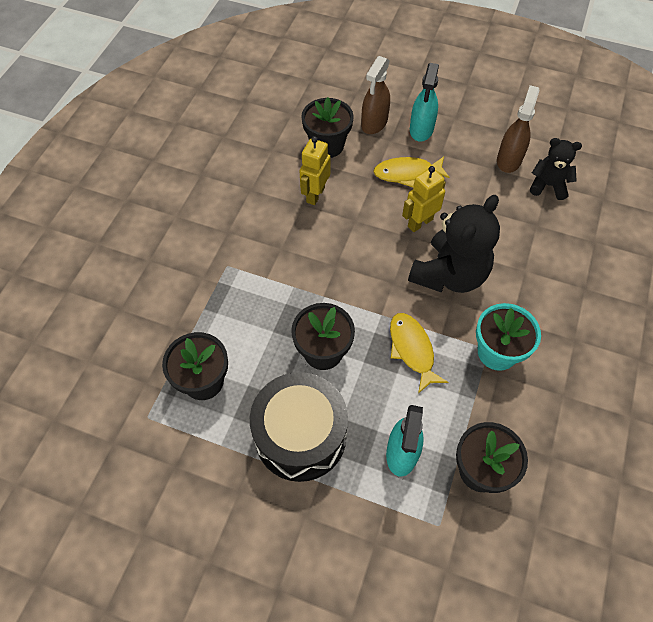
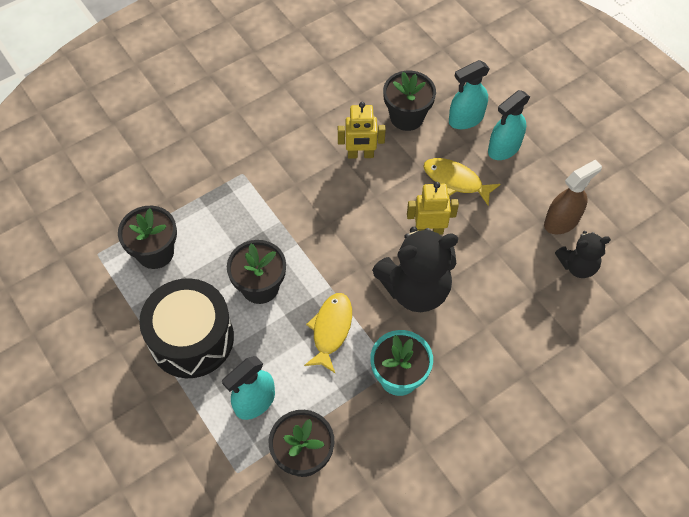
camera: 35 degrees right, 0 degrees up
(315, 195) = (360, 155): yellow robot -> yellow robot turned 150 degrees counterclockwise
(374, 123) = (465, 119): brown spray bottle -> turquoise spray bottle
(548, 185) = (577, 266): black teddy bear -> black teddy bear turned 120 degrees clockwise

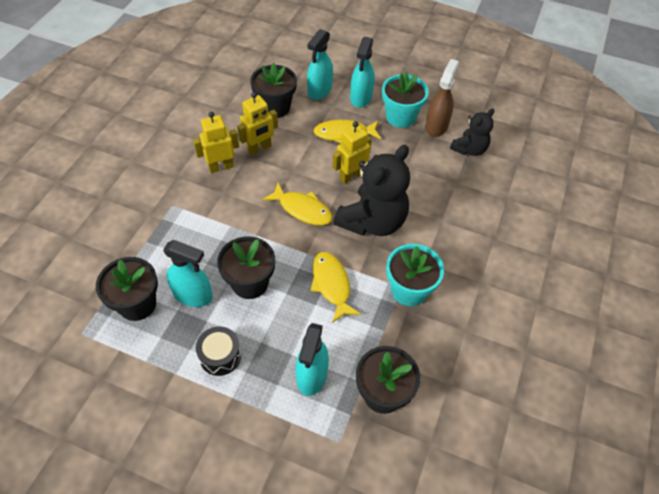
camera: 35 degrees left, 5 degrees down
(191, 338) = (220, 356): black drum -> black drum, size x0.49
(205, 270) = (193, 295): none -> turquoise spray bottle
(311, 156) = (221, 167): none -> yellow robot
(357, 240) = (302, 209): none -> yellow fish
(530, 191) = (400, 117): none -> turquoise flower pot

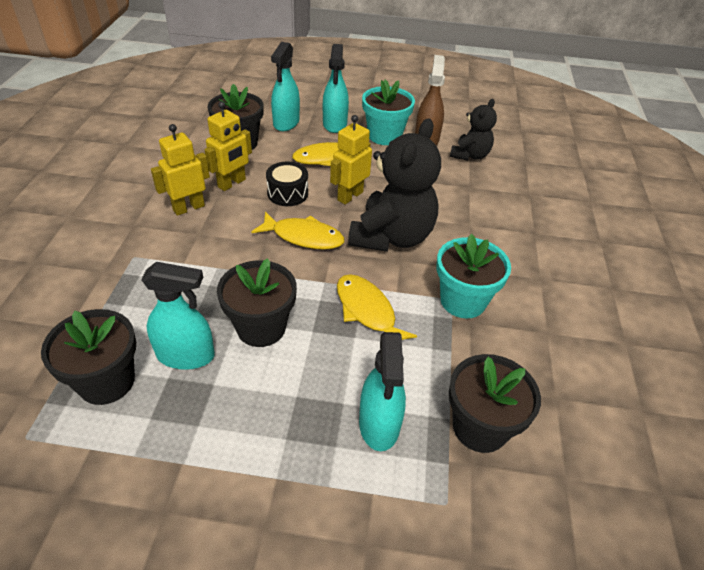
camera: 15 degrees left, 10 degrees down
(220, 356) = (244, 425): black drum -> black drum (287, 193)

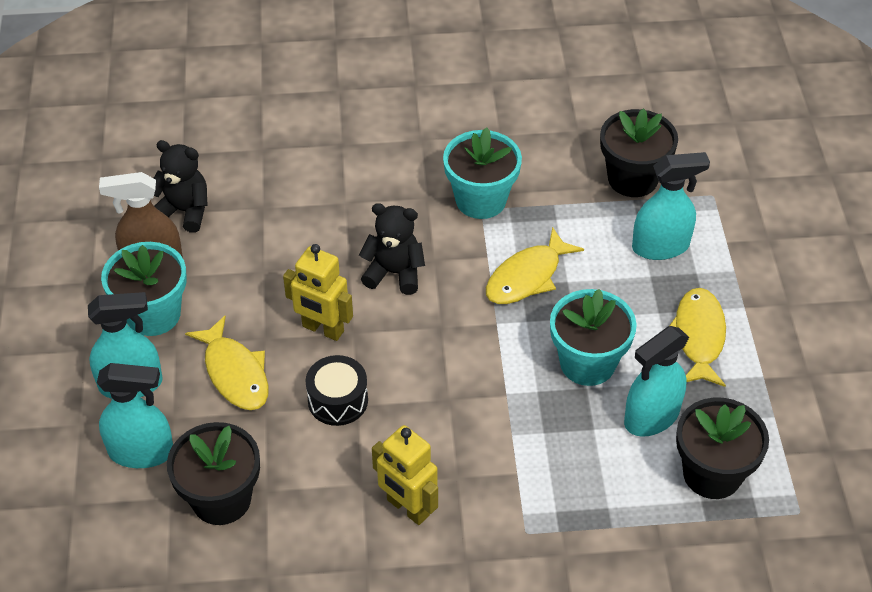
camera: 100 degrees left, 5 degrees up
(186, 355) = (651, 417): turquoise spray bottle -> turquoise spray bottle turned 120 degrees counterclockwise
(232, 183) = (334, 474): yellow robot -> none
(261, 327) = (587, 363): black flower pot -> turquoise flower pot
(303, 237) = (424, 360): yellow fish -> yellow fish (698, 336)
(392, 237) = (394, 273): black teddy bear -> black teddy bear, size x0.57

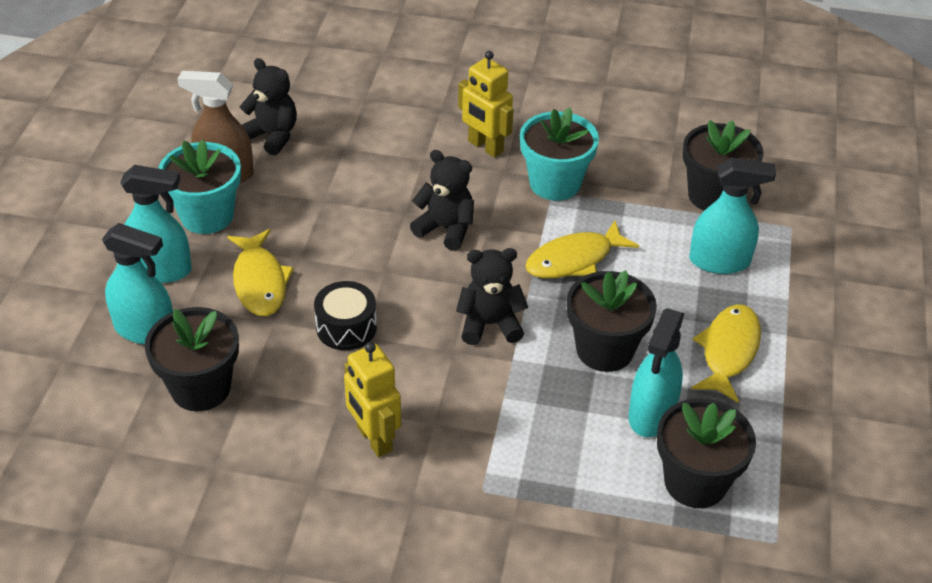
camera: 15 degrees right, 5 degrees down
(322, 329) = (357, 262): yellow robot -> yellow robot (485, 147)
(472, 363) = (490, 324): none -> black teddy bear
(587, 363) = (605, 350): turquoise flower pot -> black flower pot
(651, 417) = (651, 414): turquoise spray bottle -> turquoise spray bottle turned 45 degrees counterclockwise

